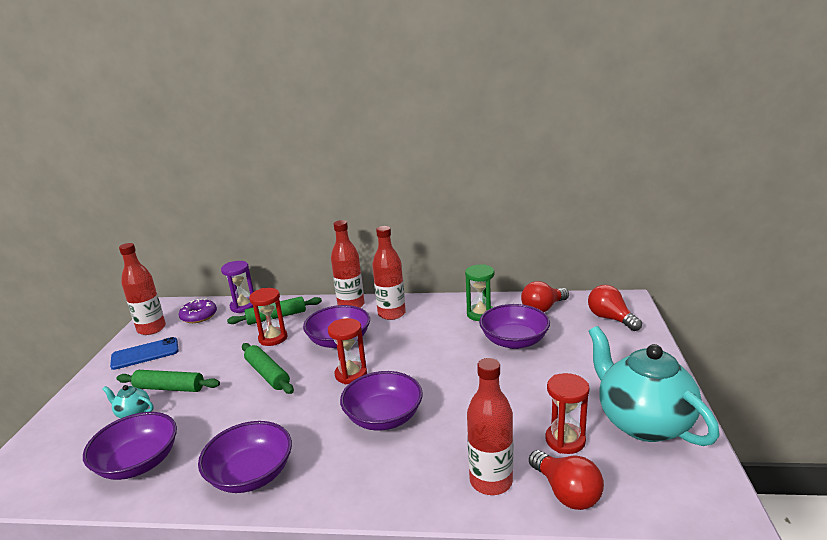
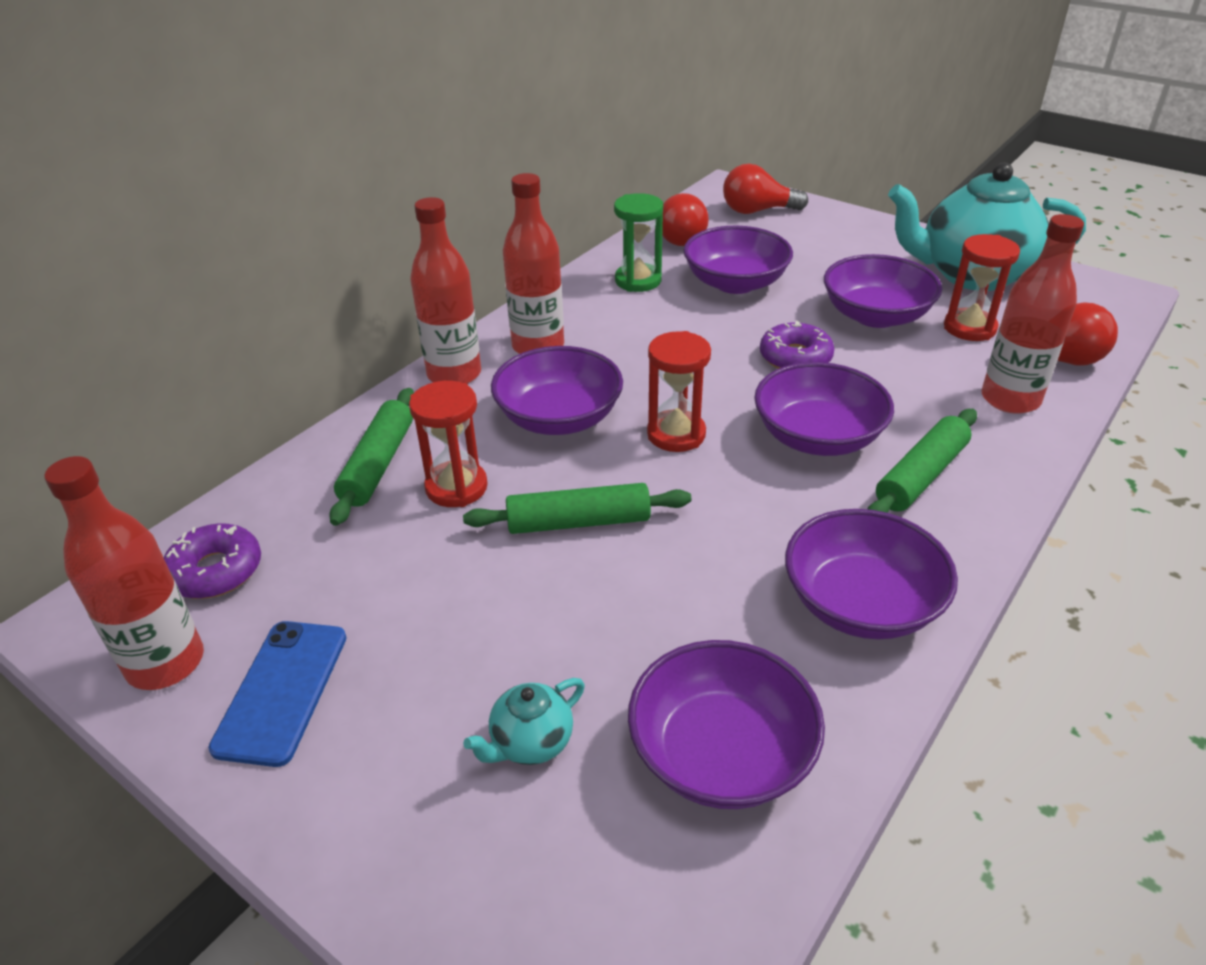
camera: 60 degrees left, 15 degrees up
(169, 388) = (486, 668): green rolling pin -> green rolling pin (921, 476)
(243, 306) = (268, 497): purple hourglass -> none
(456, 385) = (795, 357): none -> purple donut
(535, 398) = (875, 316): none -> purple bowl

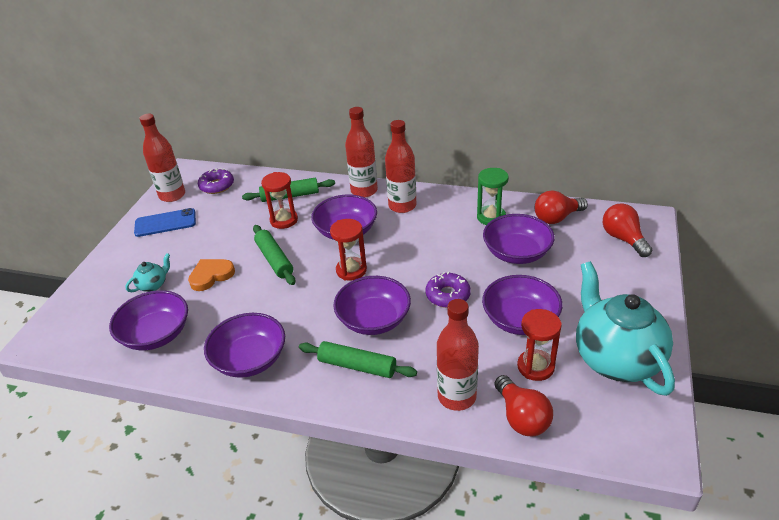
camera: 70 degrees right, 0 degrees up
(530, 742) = (153, 285): turquoise teapot -> turquoise teapot turned 105 degrees clockwise
(566, 627) = (211, 276): none -> orange heart

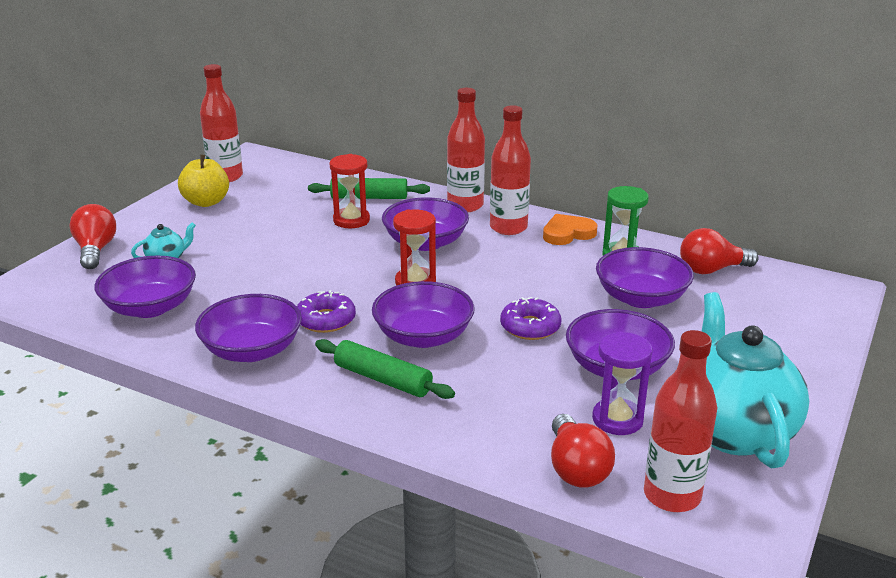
camera: 10 degrees right, 10 degrees down
(165, 223) = (206, 202): blue phone -> yellow apple
(211, 276) = (239, 261): orange heart -> orange heart (567, 233)
(217, 186) = (283, 175): purple donut -> purple donut (326, 320)
(274, 260) = (323, 257): green rolling pin -> none
(457, 396) = (498, 432): red bottle -> red bottle (672, 495)
(535, 367) = (617, 420): red hourglass -> purple hourglass
(623, 239) = (796, 305): red light bulb -> red light bulb (95, 250)

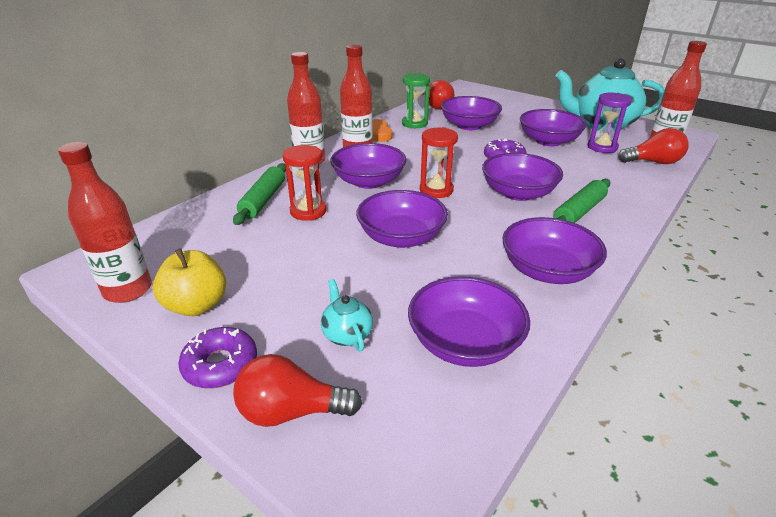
camera: 80 degrees left, 5 degrees up
(308, 270) = (401, 237): none -> purple bowl
(326, 320) = (494, 232): purple donut -> purple donut (220, 365)

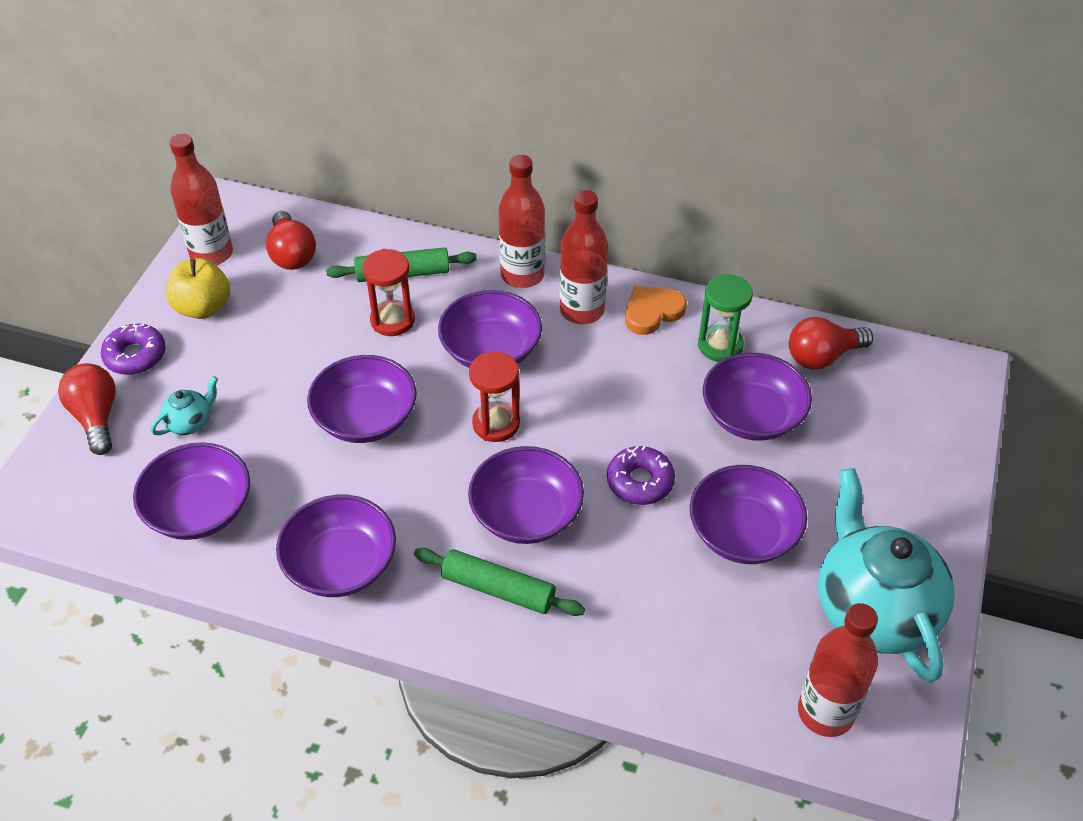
camera: 70 degrees right, 15 degrees up
(602, 147) = (756, 613): purple hourglass -> none
(653, 162) = (726, 690): red light bulb -> red light bulb (292, 254)

